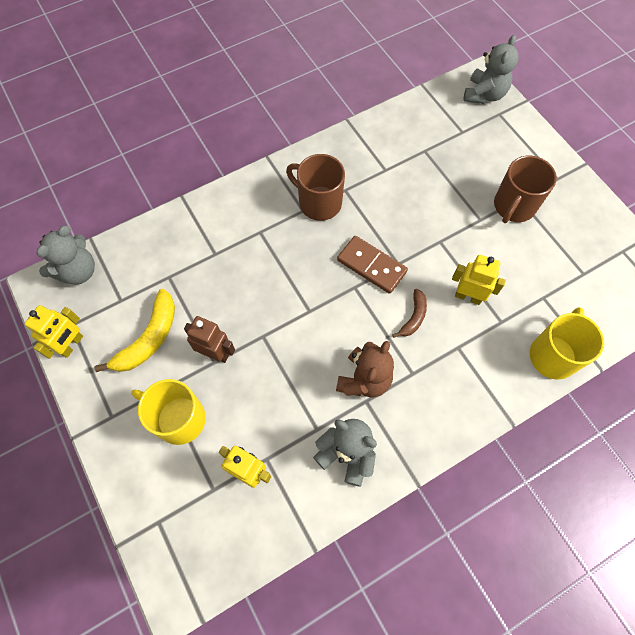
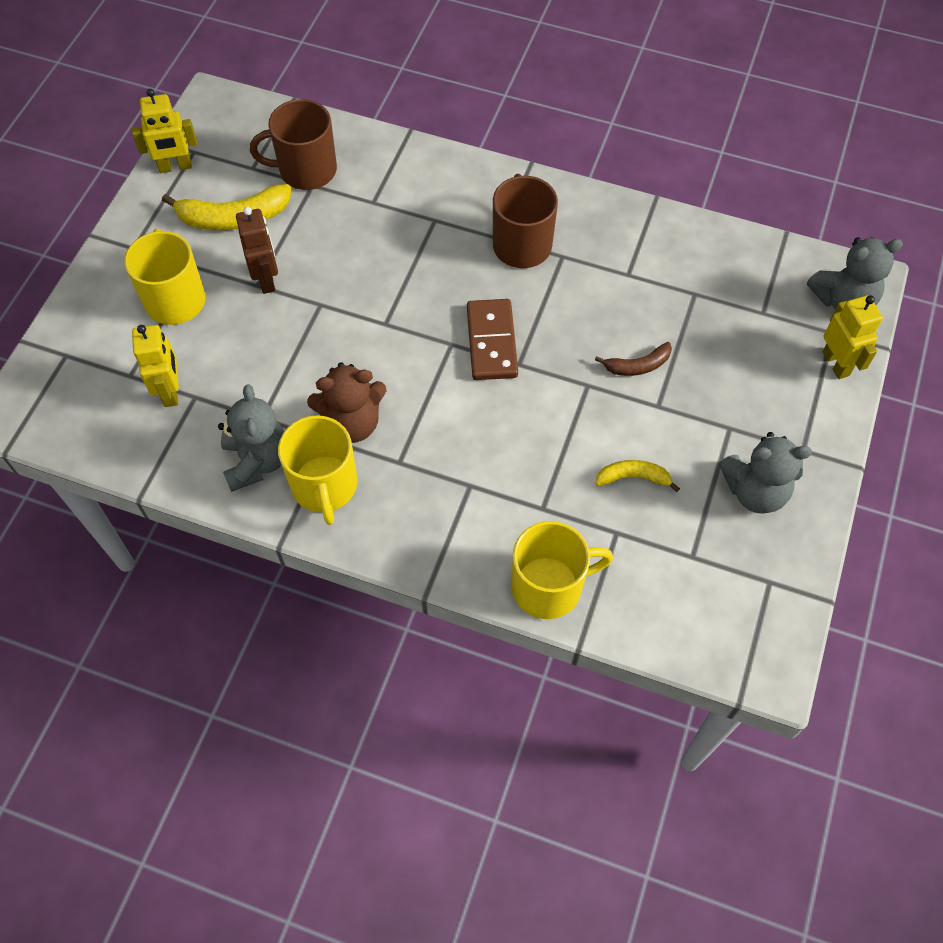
camera: 50 degrees right, 5 degrees down
(78, 271) = (252, 115): grey teddy bear -> grey teddy bear (755, 491)
(396, 427) = (324, 486): none -> yellow mug
(413, 317) = (467, 420): brown banana -> brown banana (637, 366)
(468, 296) = (543, 456): yellow robot -> yellow robot (836, 363)
(513, 206) = (712, 428): brown mug -> brown mug (306, 170)
(516, 264) = (633, 477): none -> yellow banana

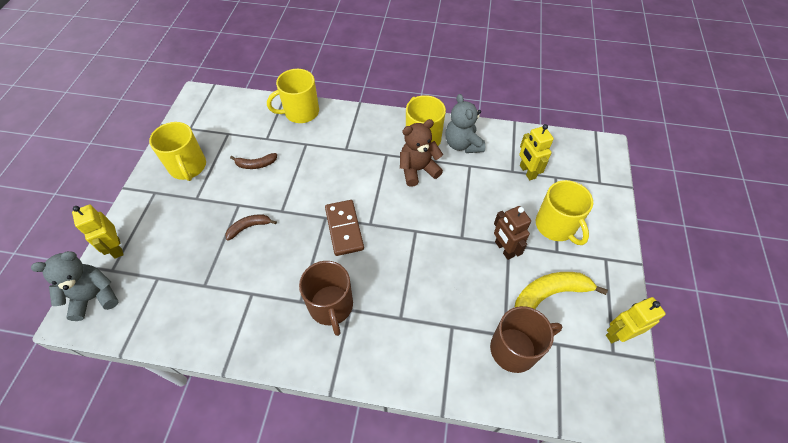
camera: 170 degrees right, 5 degrees down
(633, 477) = (256, 164): yellow banana -> brown banana
(755, 491) = (188, 167): grey teddy bear -> yellow mug

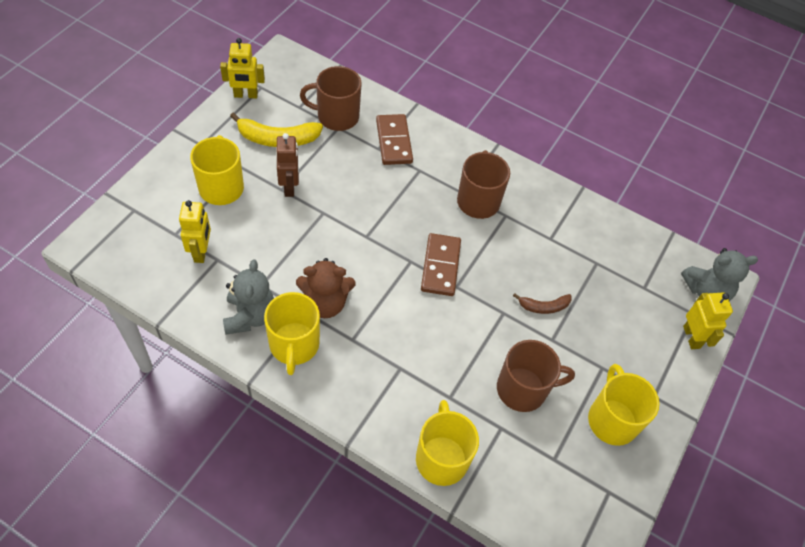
camera: 165 degrees left, 0 degrees up
(256, 164) = (523, 389): brown banana -> brown mug
(301, 112) = (441, 458): yellow mug -> yellow mug turned 90 degrees counterclockwise
(441, 342) = (393, 141): none -> brown domino

